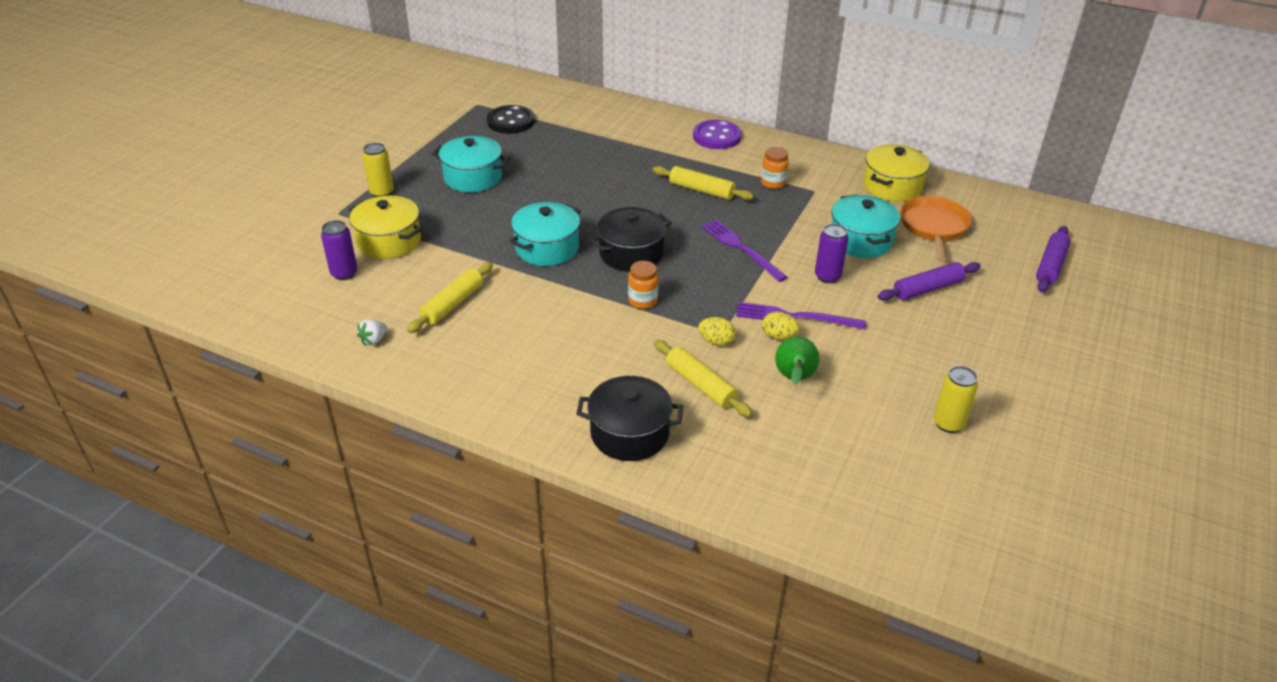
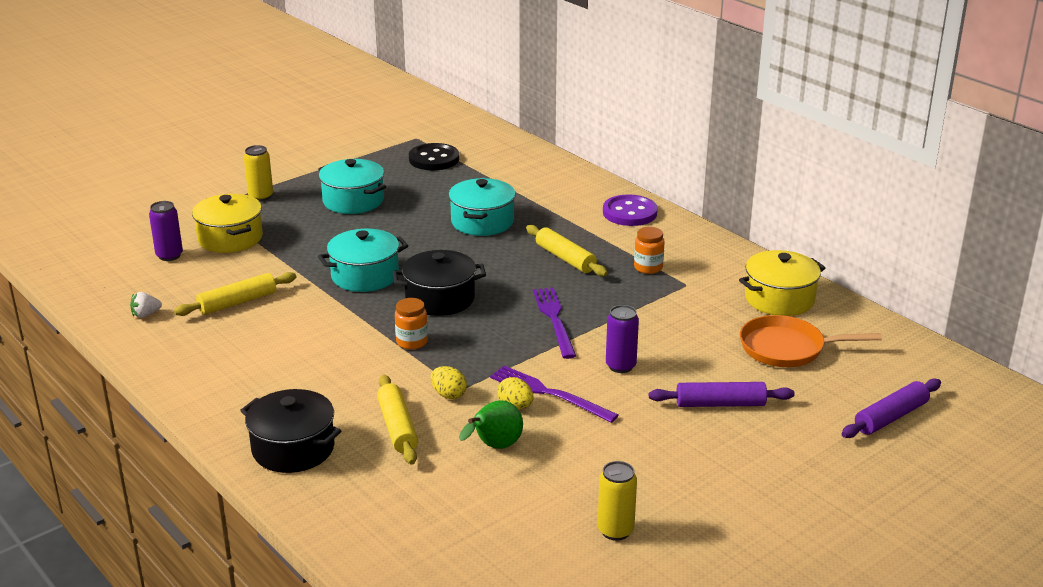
camera: 25 degrees right, 10 degrees down
(860, 240) = (690, 342): turquoise pot -> turquoise pot (482, 222)
(933, 227) = (787, 348): orange pan -> orange pan turned 120 degrees counterclockwise

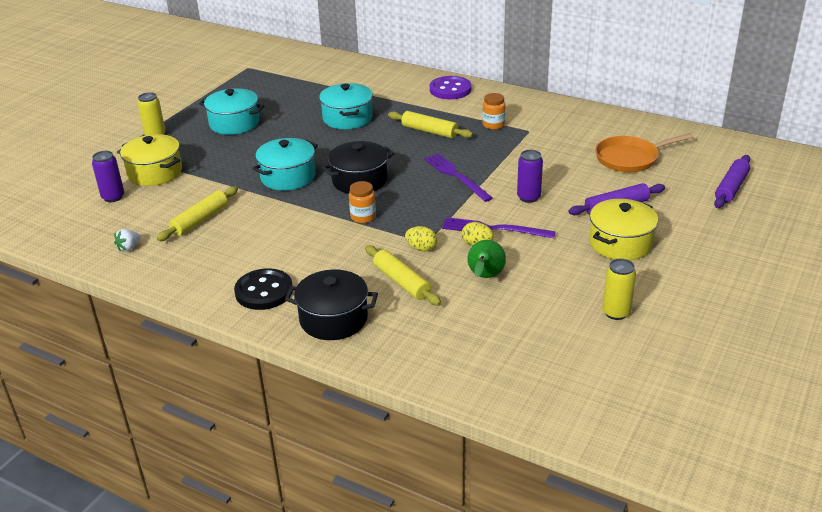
camera: 20 degrees left, 5 degrees up
(434, 159) = (274, 80): black button -> black button (264, 291)
(779, 299) = (599, 126): yellow pot -> yellow pot (620, 243)

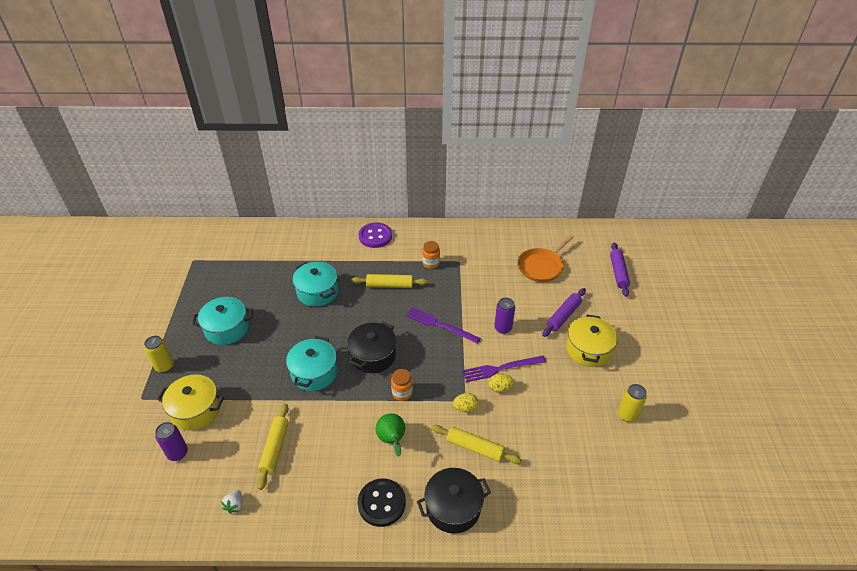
camera: 30 degrees left, 10 degrees up
(485, 277) = (526, 418): green pear -> green pear (392, 440)

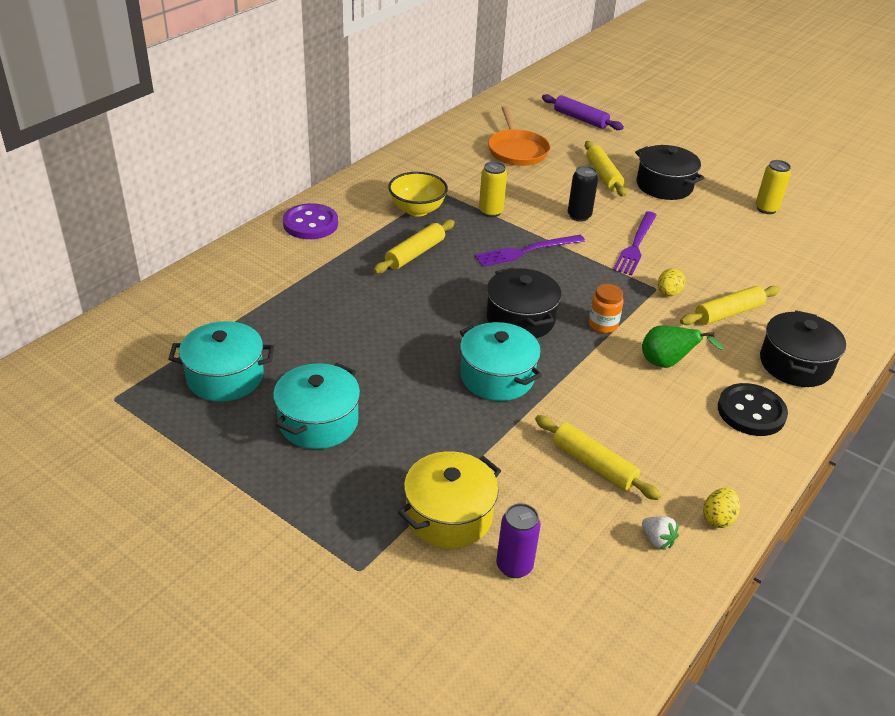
camera: 55 degrees left, 5 degrees down
(165, 366) = (320, 518): yellow can -> yellow can (490, 212)
(317, 292) = (351, 312): turquoise pot -> turquoise pot (225, 377)
(431, 263) = (417, 210): orange jar -> yellow bowl
(500, 388) = (662, 259): yellow egg -> yellow egg (718, 518)
(503, 328) = (579, 216): purple can -> black can
(563, 316) = (603, 175): purple rolling pin -> yellow rolling pin
(588, 349) = (664, 186): yellow pot -> black pot

